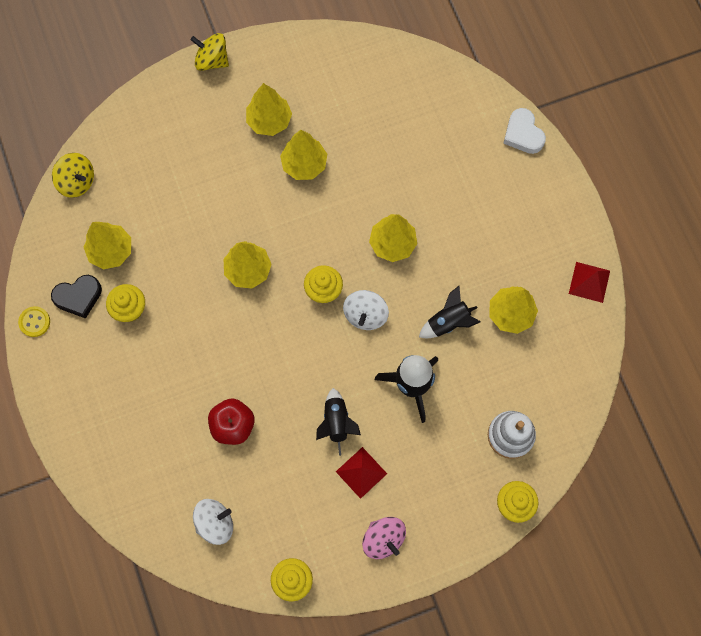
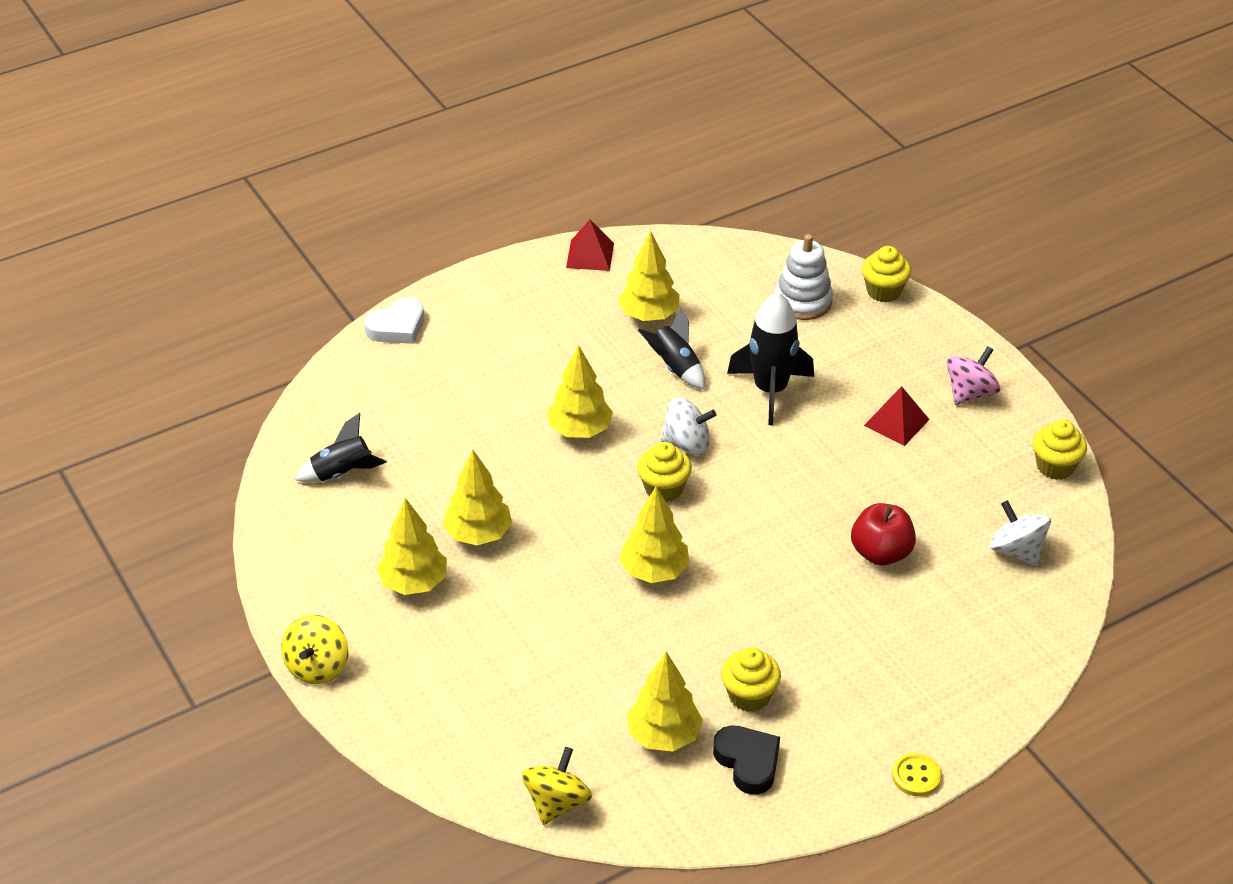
camera: 100 degrees left, 30 degrees down
(34, 322) = (803, 810): yellow button -> yellow button (916, 776)
(336, 422) = (841, 453): black rocket -> black rocket (342, 473)

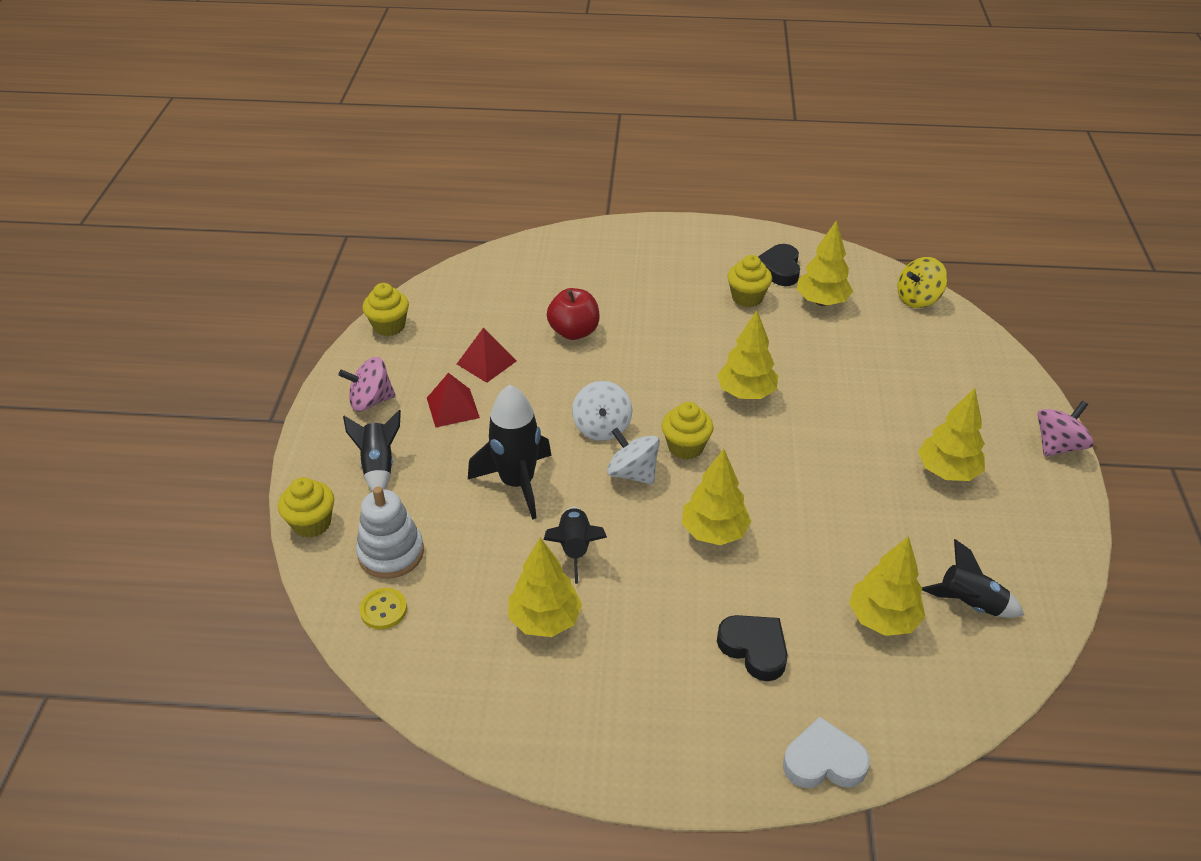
camera: 145 degrees left, 0 degrees up
(317, 667) = (1057, 446): yellow spinning top -> pink spinning top
(478, 534) = (868, 484): yellow tree -> yellow tree (882, 619)
(487, 366) = (754, 649): none -> black heart
(590, 255) = (533, 740): red pyramid -> red pyramid (486, 362)
(892, 350) = (379, 466): none -> black rocket
(916, 776) = (686, 225): yellow button -> yellow button (383, 610)
(1016, 551) = (486, 294): white spinning top -> white spinning top (602, 427)

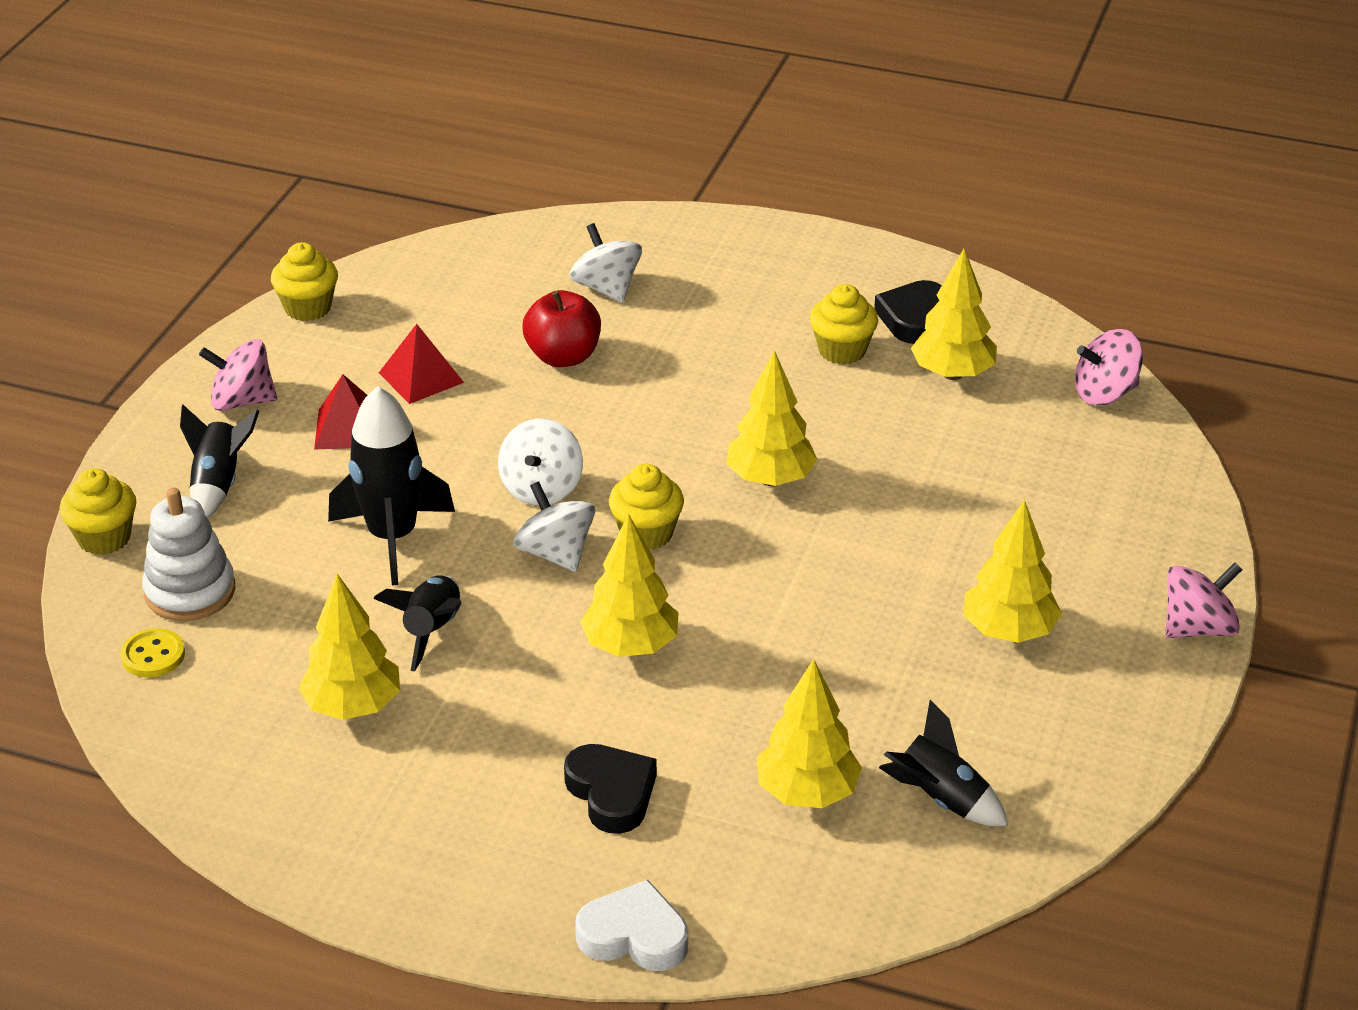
camera: 15 degrees right, 5 degrees down
(580, 280) = (606, 288): none -> white spinning top
(918, 299) = (1105, 393): yellow spinning top -> pink spinning top

